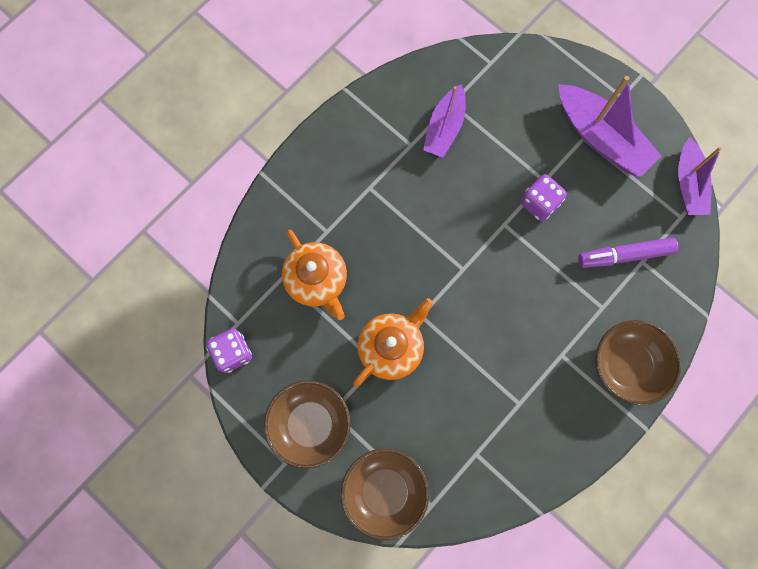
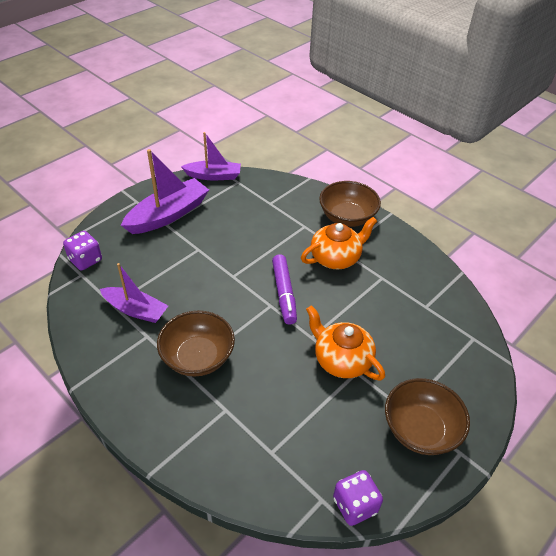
camera: 90 degrees left, 30 degrees down
(317, 280) = (276, 419): orange teapot -> orange teapot (336, 257)
(384, 491) = (469, 371): brown bowl -> brown bowl (198, 357)
(539, 203) = (217, 253): purple dice -> purple dice (85, 260)
(624, 255) = (264, 211): purple marker -> purple marker (284, 293)

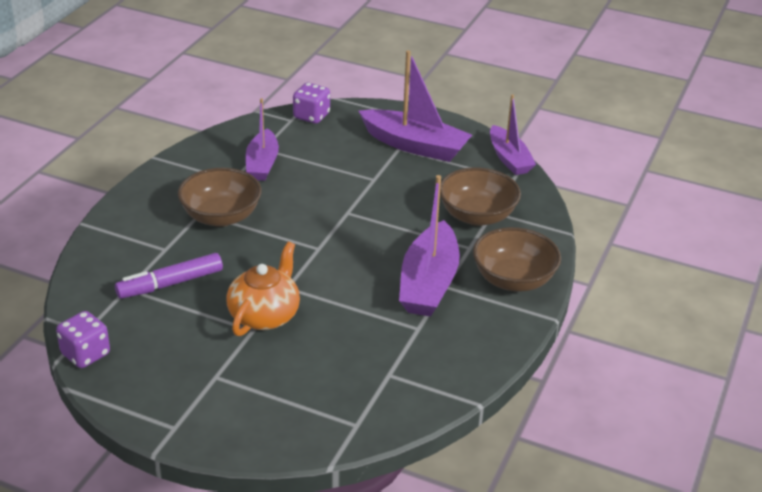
camera: 70 degrees right, 10 degrees down
(284, 293) = (342, 254): purple marker -> purple marker (170, 284)
(336, 257) = (429, 283): orange teapot -> purple boat
(420, 429) = (193, 391): brown bowl -> brown bowl (477, 216)

